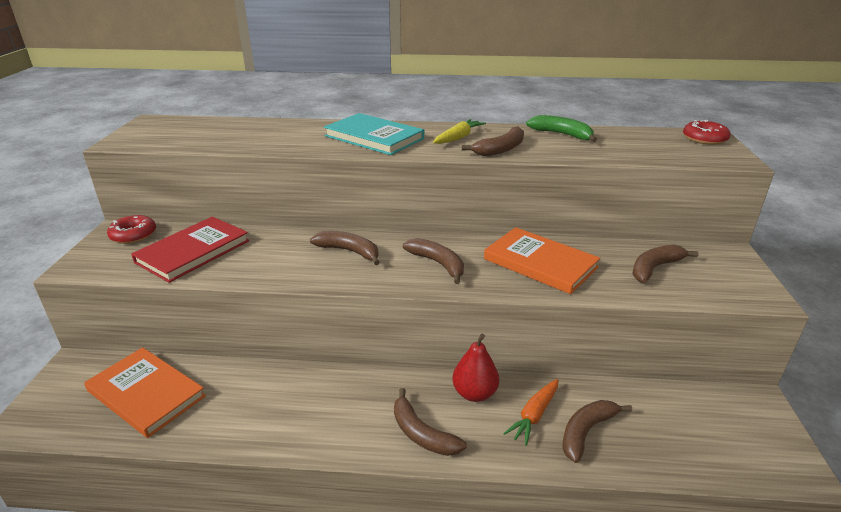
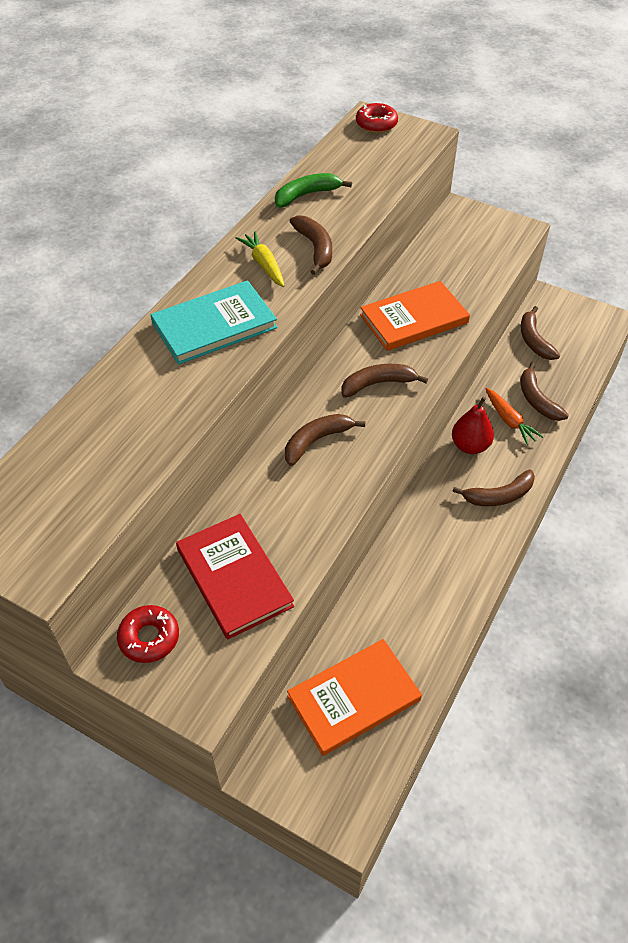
camera: 65 degrees left, 20 degrees up
(654, 268) = (457, 259): brown banana -> brown banana (534, 340)

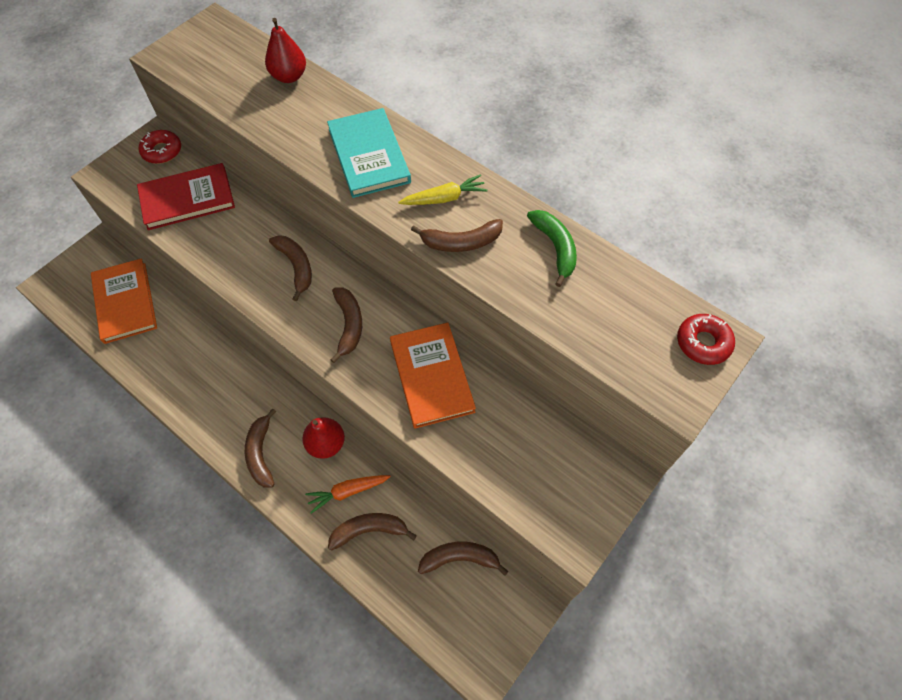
camera: 100 degrees right, 10 degrees up
(87, 419) = (289, 76): none -> red pear

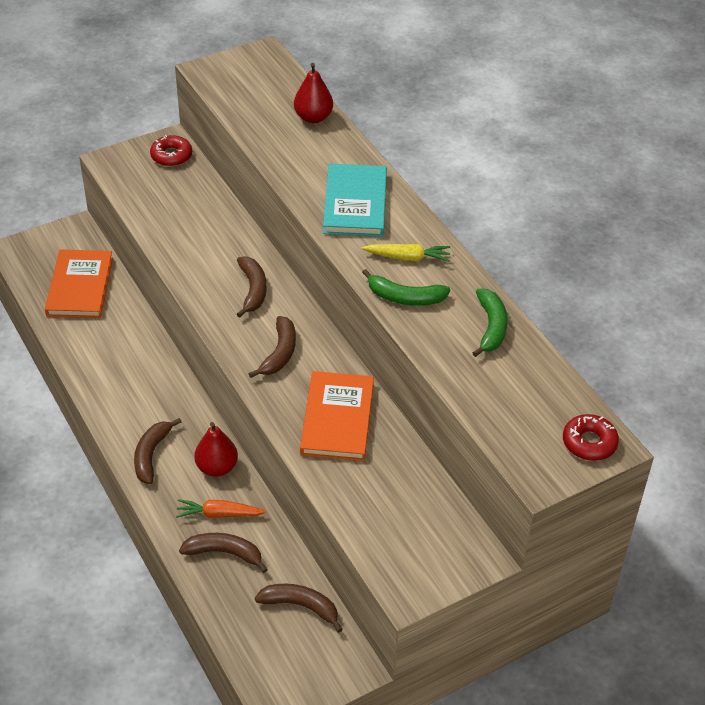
camera: 20 degrees right, 15 degrees down
(187, 199) = (177, 203): red book -> none
(461, 242) = (405, 297): brown banana -> green banana

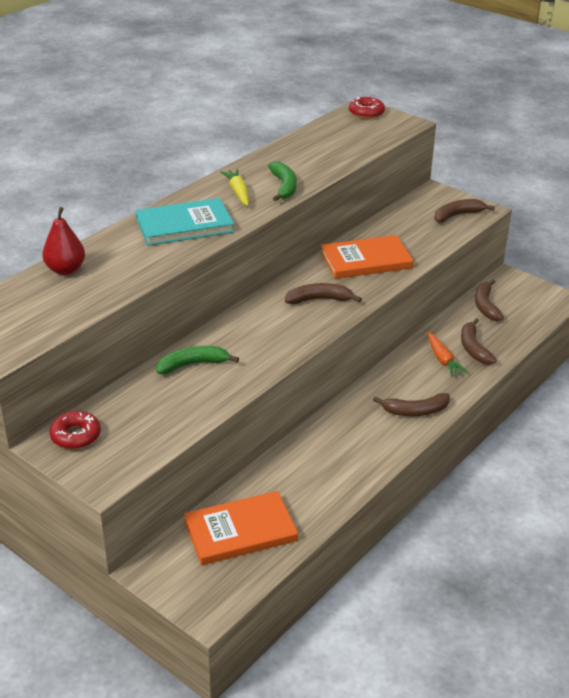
camera: 110 degrees left, 10 degrees down
(217, 467) = (401, 373): red pear -> none
(253, 290) = (254, 330): brown banana -> brown banana (457, 215)
(491, 327) = (290, 153): green banana -> green banana (193, 364)

